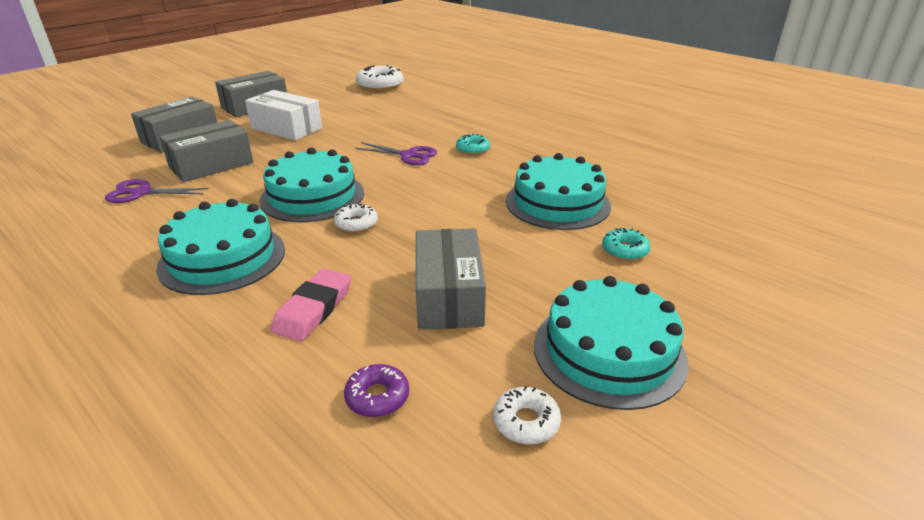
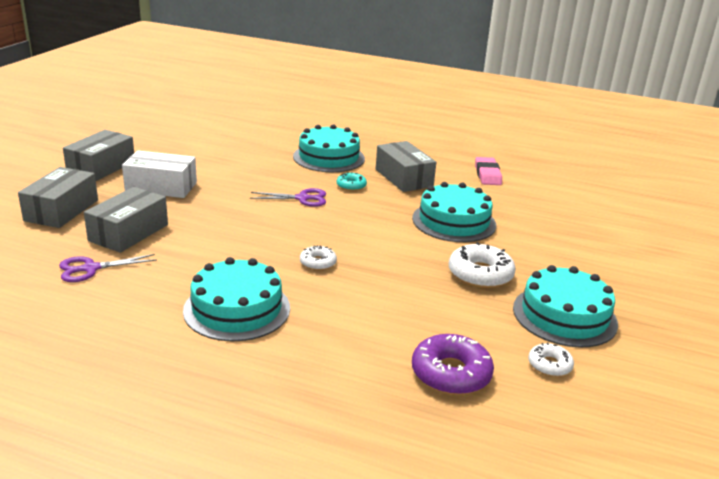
camera: 25 degrees left, 5 degrees down
(312, 196) = (257, 246): turquoise cake -> turquoise cake (329, 157)
(314, 309) = (351, 330): pink eraser -> pink eraser (487, 174)
(377, 397) = (451, 373): purple donut -> purple donut, size x1.78
(380, 86) = (207, 132): white donut -> white donut (480, 274)
(448, 295) = (437, 302): grey box -> grey box (403, 178)
(624, 250) = (525, 249): turquoise donut -> none

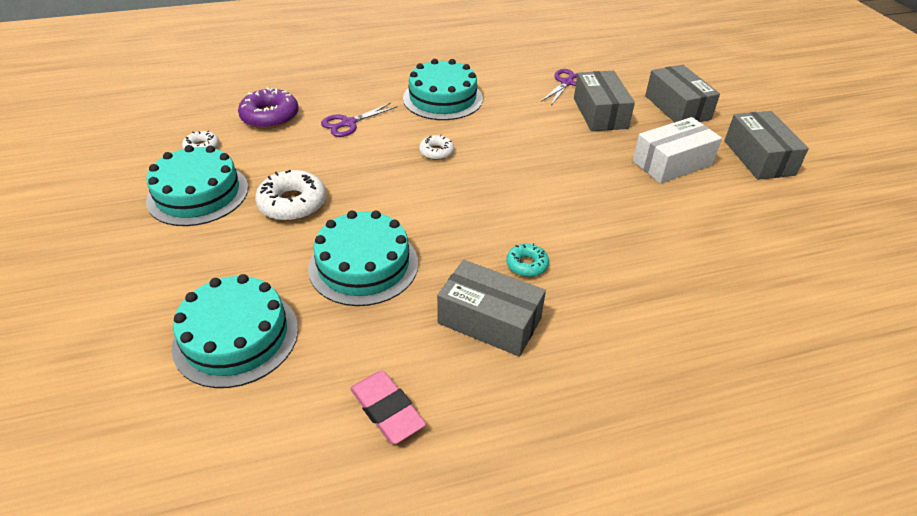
camera: 145 degrees right, 15 degrees up
(302, 198) = (544, 215): purple scissors -> purple scissors (348, 123)
(329, 157) = (623, 310): turquoise cake -> turquoise cake (236, 337)

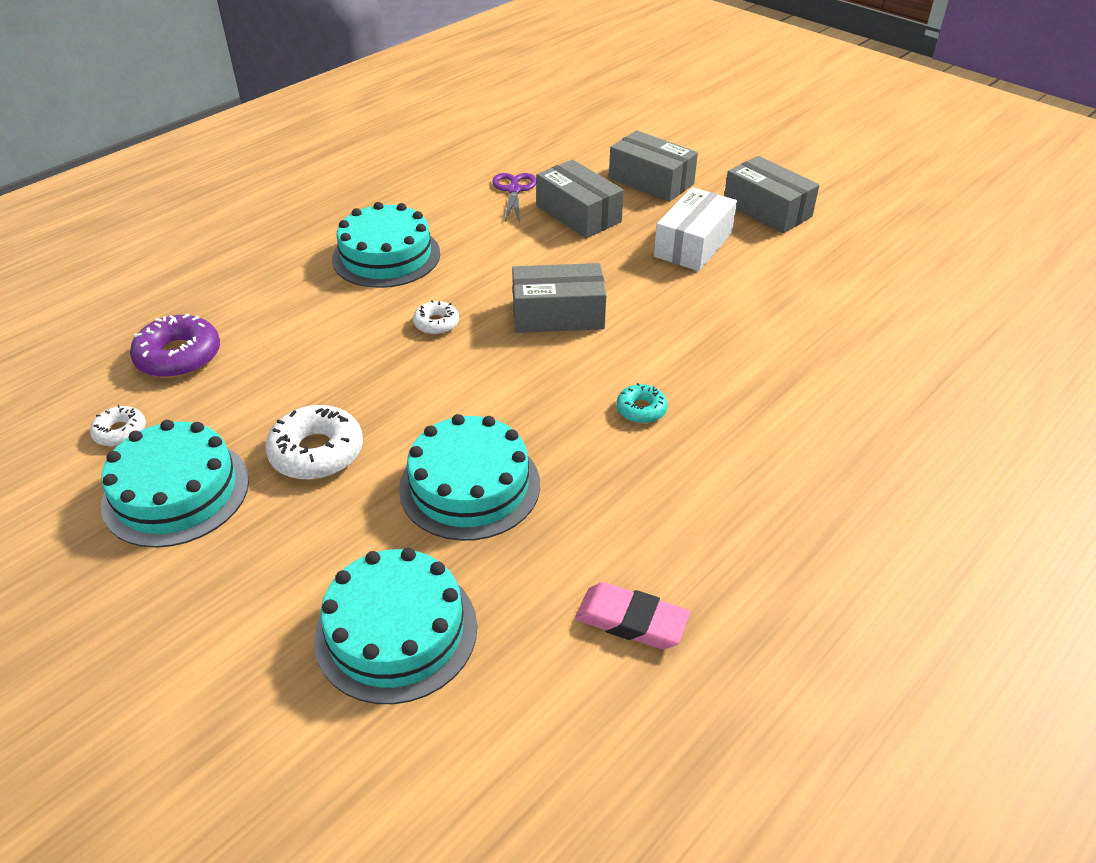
camera: 30 degrees left, 0 degrees up
(348, 123) = (295, 327): purple scissors -> none
(489, 320) = (653, 483): grey box -> grey box (558, 314)

